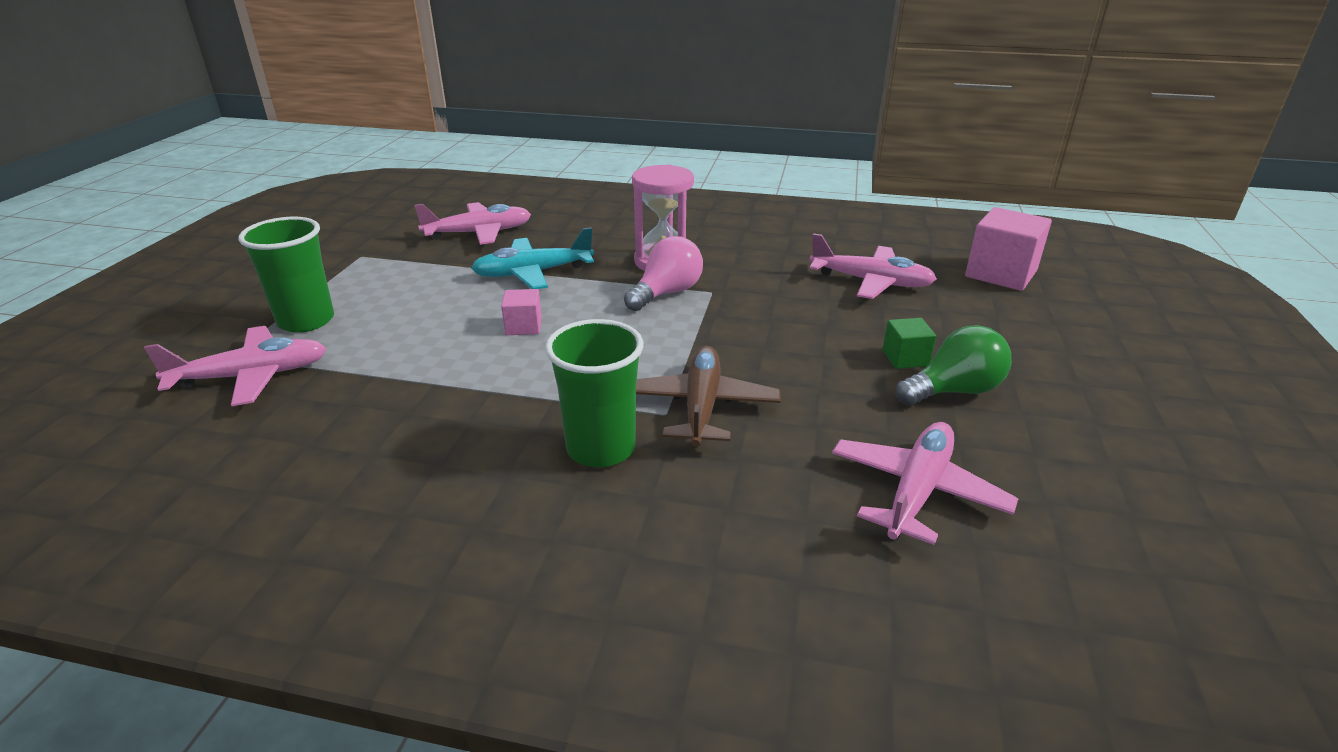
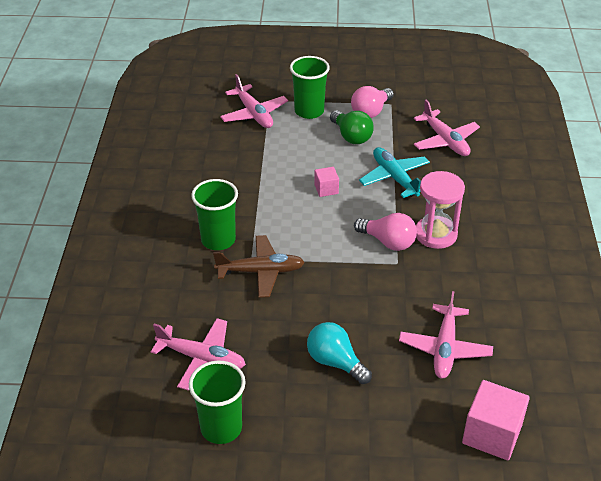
camera: 80 degrees right, 10 degrees up
(364, 272) = (371, 112): none -> pink light bulb
(905, 358) = (335, 362): green cube -> turquoise light bulb
(953, 391) = (301, 383): green light bulb -> green light bulb (351, 136)
(1073, 479) = (221, 428): none -> green cup

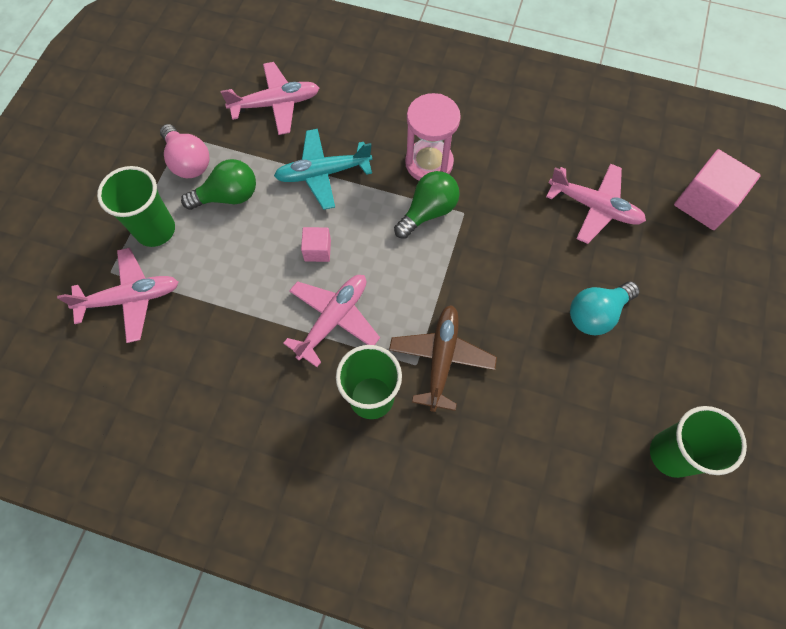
camera: 75 degrees left, 25 degrees up
(202, 359) = (568, 456): pink plane -> pink plane (334, 319)
(388, 242) = (428, 212): pink light bulb -> green light bulb

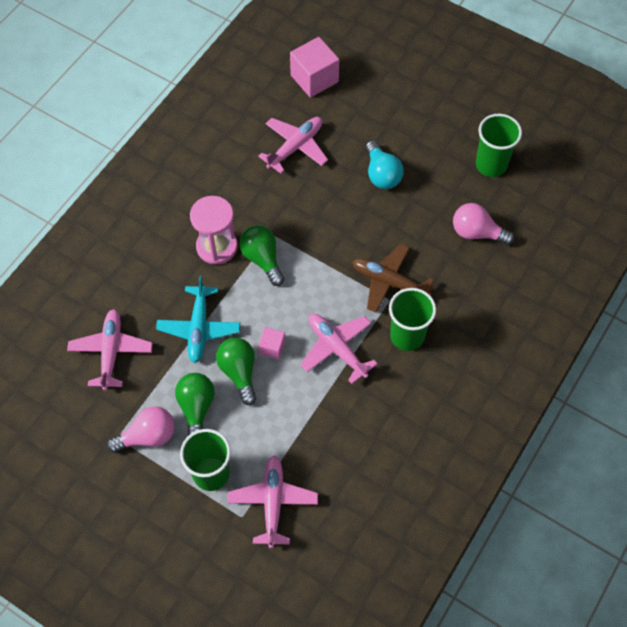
camera: 75 degrees left, 5 degrees down
(279, 225) = (239, 372): none -> green light bulb
(553, 456) = (477, 233): none -> pink light bulb

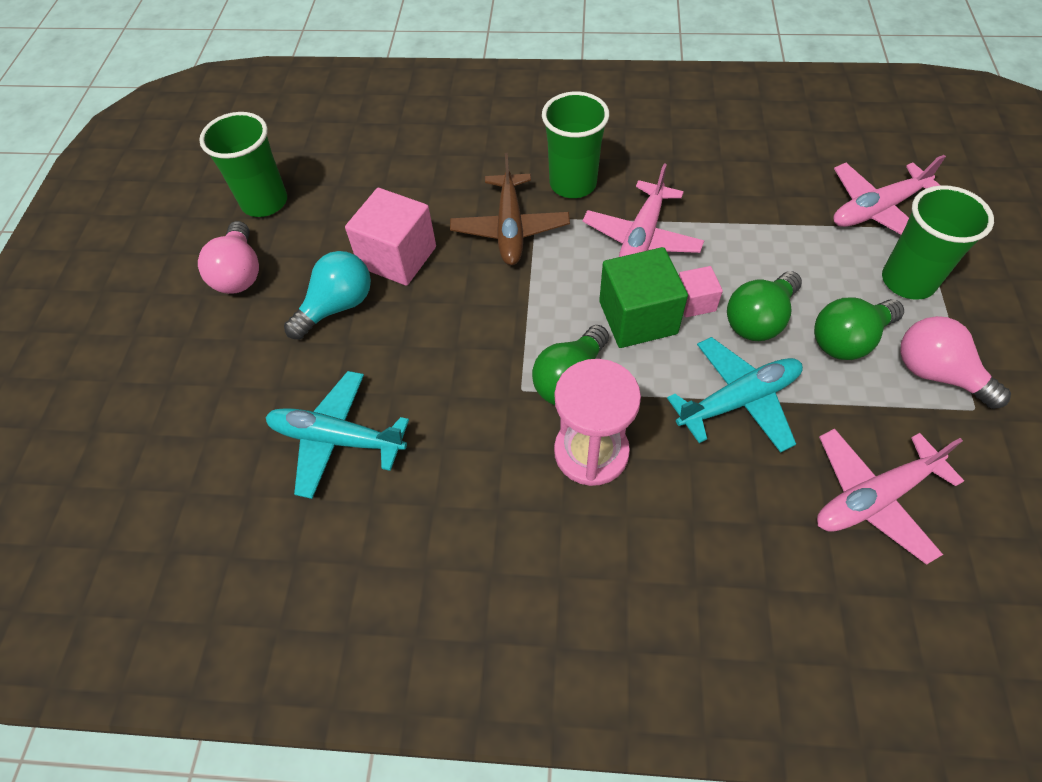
camera: 115 degrees left, 5 degrees down
(280, 312) = (638, 317): none -> green cube
(295, 147) = (337, 439): pink plane -> turquoise plane
(314, 78) = (171, 483): pink cube -> pink cube (397, 257)
(477, 233) = (382, 178): pink light bulb -> pink light bulb (240, 273)

